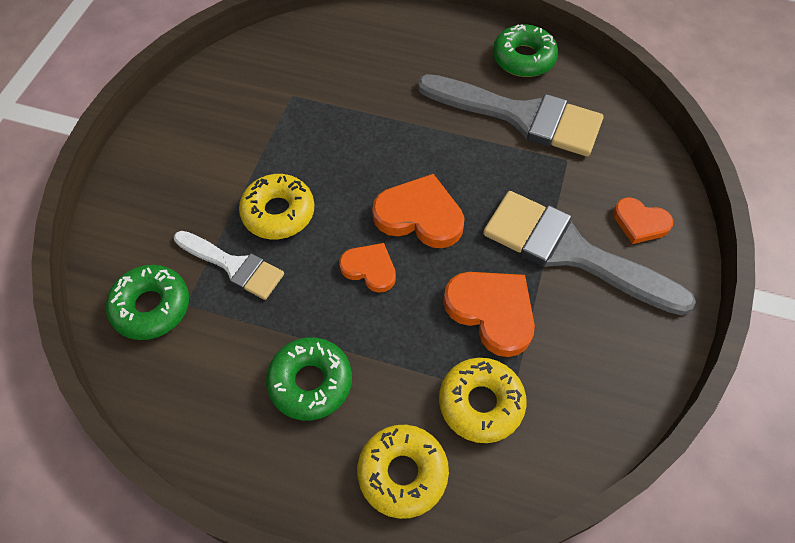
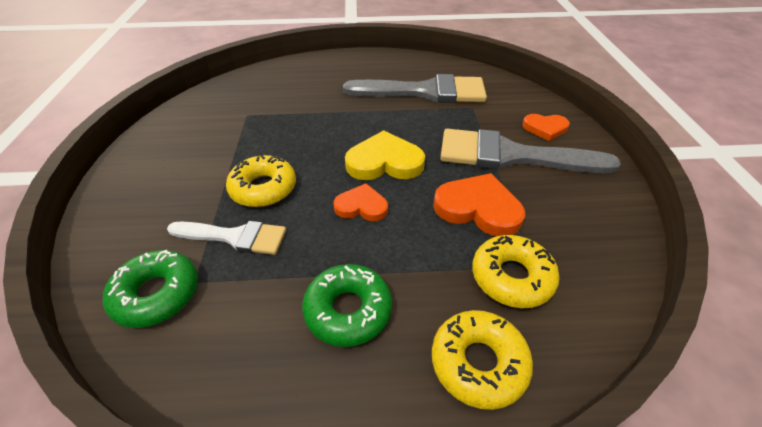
camera: 20 degrees left, 15 degrees down
(419, 216) = (384, 162): orange heart -> yellow heart
(523, 58) = (409, 64): green donut -> none

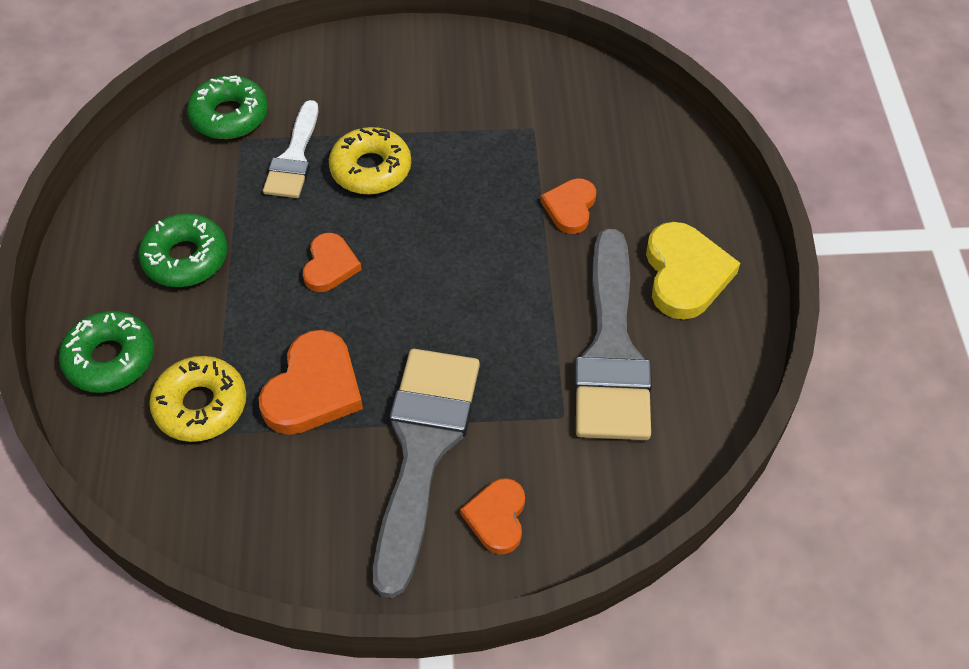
camera: 90 degrees right, 10 degrees up
(320, 102) = (570, 208): none -> orange heart
(384, 162) = (415, 289): yellow heart -> yellow heart (685, 274)
(478, 363) = (110, 359): yellow donut -> green donut

